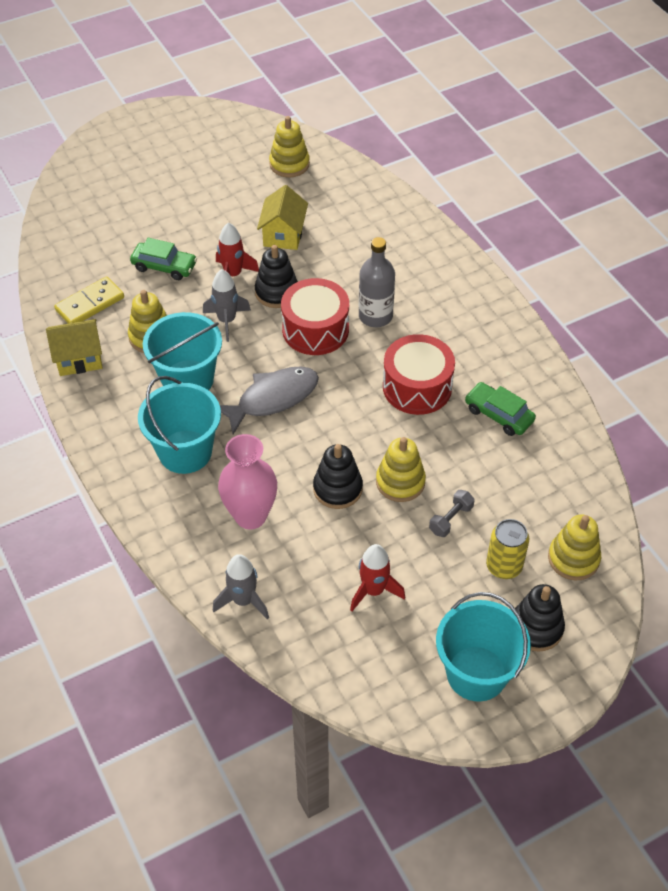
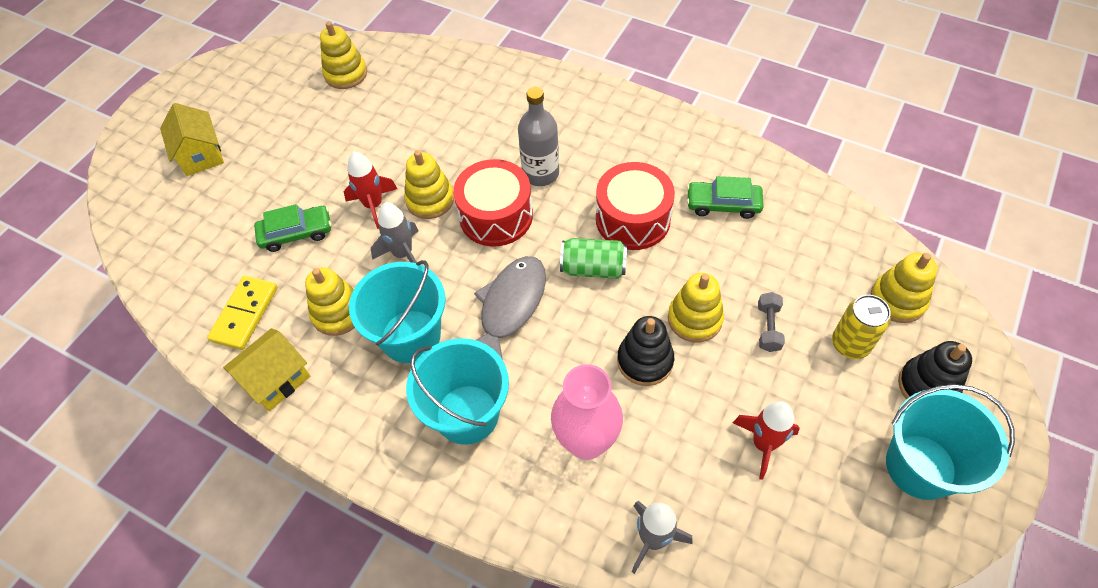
camera: 30 degrees left, 5 degrees up
(276, 292) = (430, 200): black stacking toy -> yellow stacking toy
(283, 234) = (392, 141): yellow house -> yellow house (201, 155)
(356, 405) = (593, 268): none -> green can

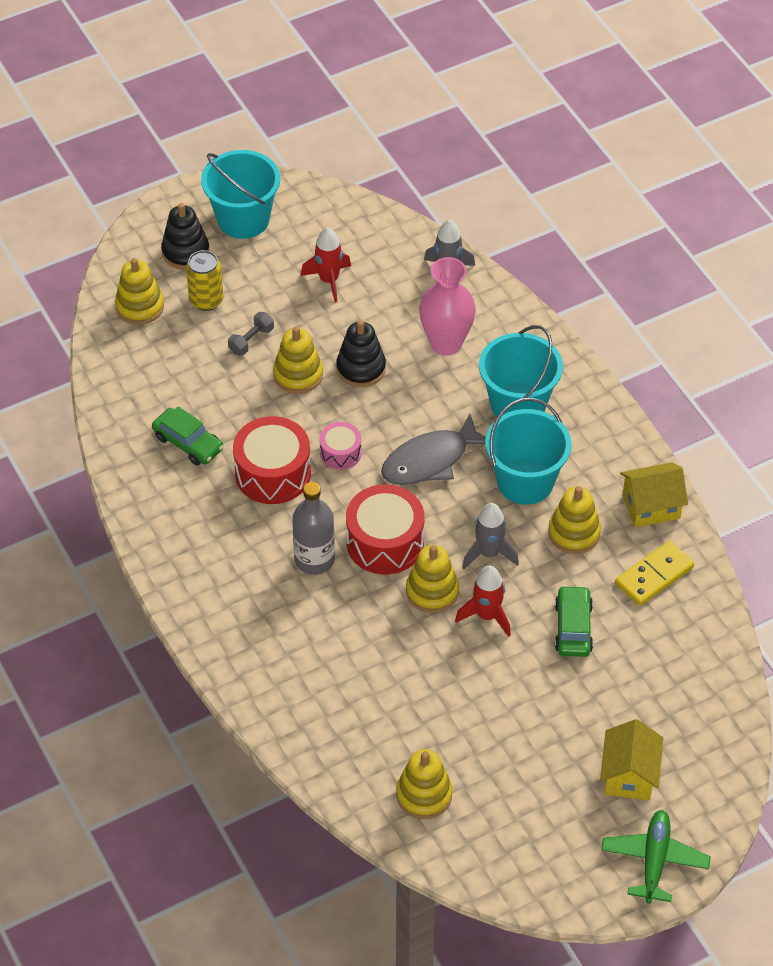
camera: 150 degrees left, 5 degrees down
(160, 115) = (654, 860): none -> green plane
(296, 233) = (573, 628): green car -> green car turned 75 degrees clockwise
(593, 268) = (340, 453): green can -> pink drum

